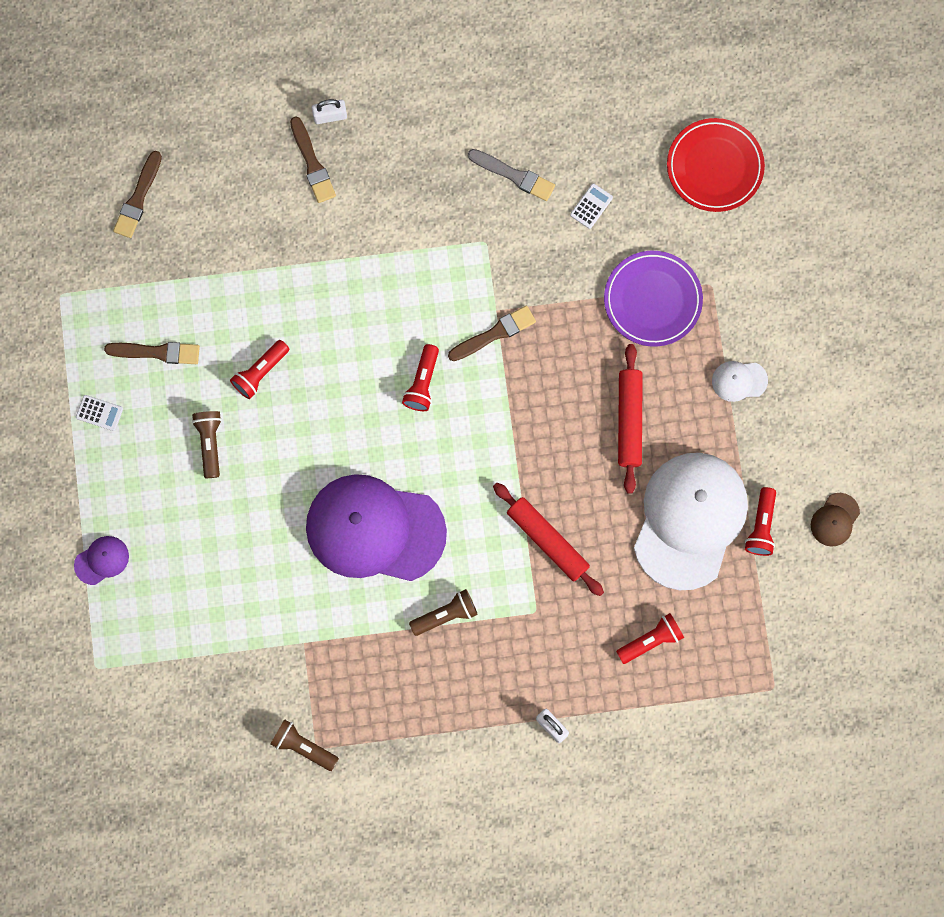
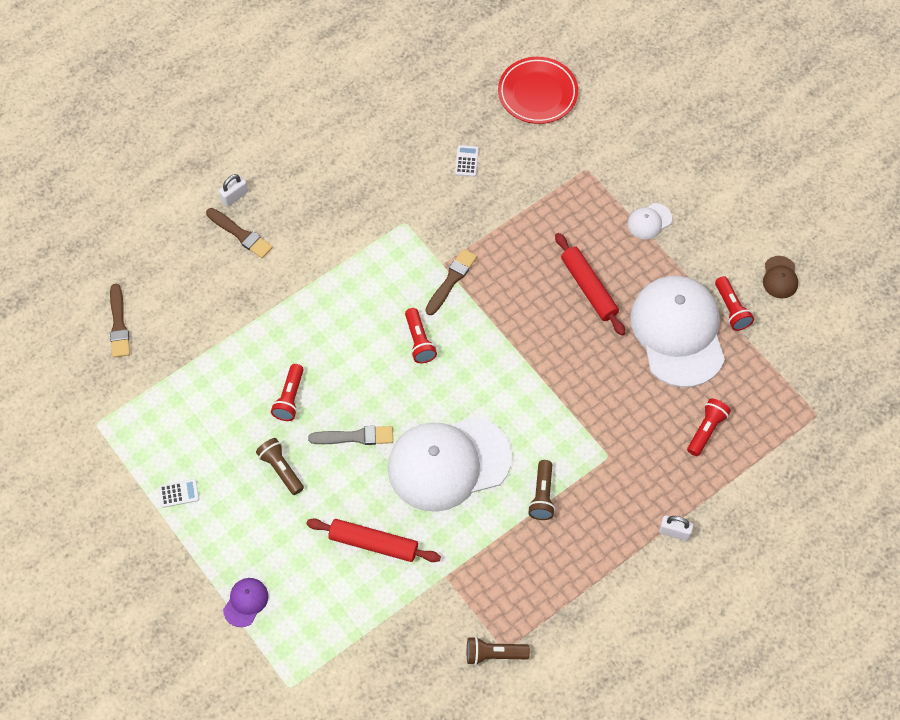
camera: 30 degrees left, 15 degrees down
(157, 352) = (199, 426): brown brush -> none
(375, 529) = (448, 463): purple cap -> white cap
(445, 615) = (542, 495): brown flashlight -> brown flashlight turned 150 degrees clockwise
(514, 175) = (397, 169): grey brush -> grey brush (355, 437)
(547, 541) = (584, 401): red rolling pin -> red rolling pin (373, 544)
(652, 300) = (551, 200): purple plate -> none

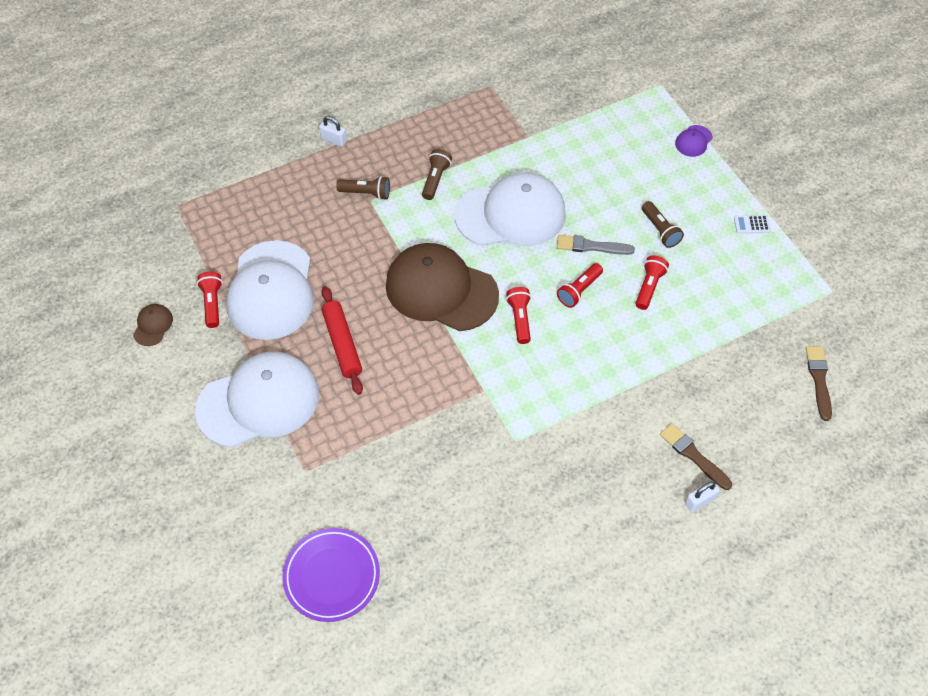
camera: 170 degrees left, 5 degrees down
(373, 544) = (584, 166): red rolling pin -> none
(451, 280) = (477, 372): brown brush -> none
(466, 161) = (434, 502): white calculator -> none
(494, 654) = (500, 84): brown flashlight -> brown flashlight (366, 193)
(505, 360) = (441, 290): none -> brown cap
(537, 93) = (332, 576): red plate -> purple plate
(649, 221) = (258, 401): white cap -> white cap, size x2.50
(706, 430) = (278, 207): red flashlight -> red flashlight (579, 290)

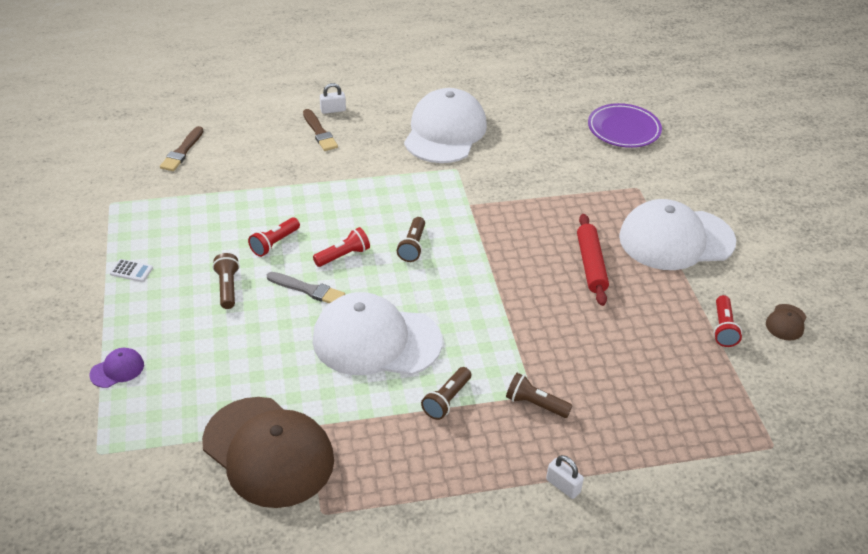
camera: 165 degrees left, 15 degrees down
(271, 290) = (659, 326): white cap -> white cap (445, 132)
(441, 290) = (480, 287): brown cap -> brown cap (268, 451)
(520, 319) = (412, 246): red flashlight -> brown flashlight

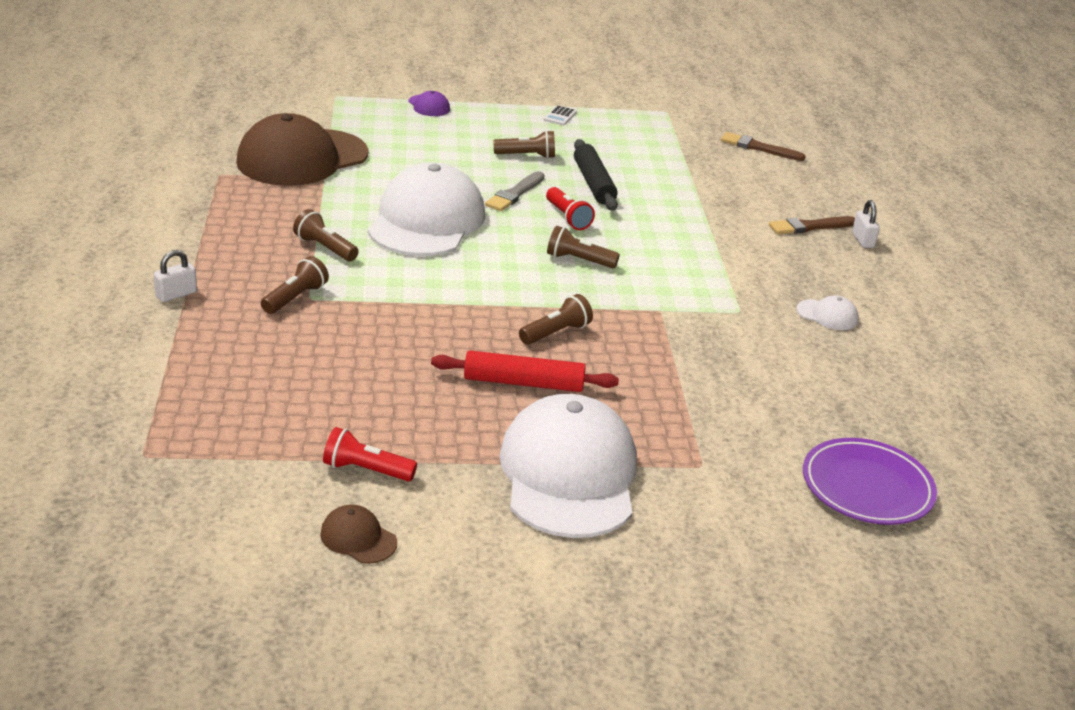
camera: 95 degrees right, 10 degrees down
(274, 243) = (593, 183): red flashlight -> black rolling pin
(445, 132) = (827, 315): white cap -> white cap, size x0.40
(522, 253) = (556, 333): none -> brown flashlight

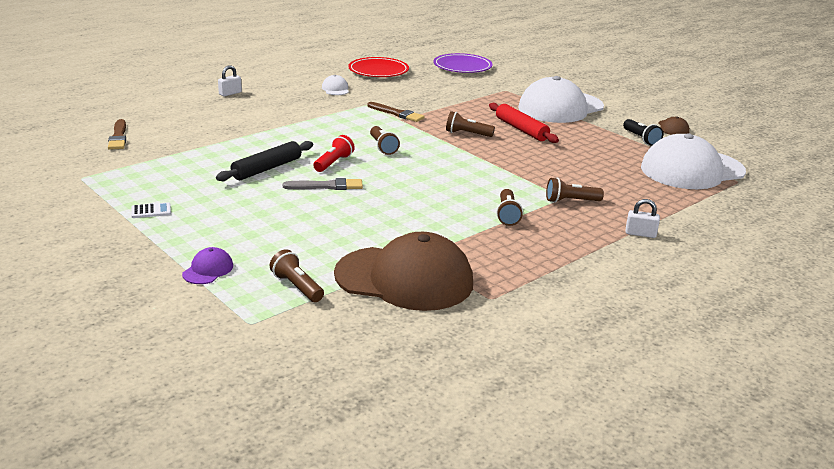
camera: 125 degrees left, 5 degrees down
(366, 470) = (641, 139): red flashlight -> black flashlight
(426, 221) = (415, 199): white cap -> white cap (692, 170)
(526, 156) = (255, 200): brown flashlight -> brown flashlight (297, 287)
(809, 227) = (233, 106): brown brush -> brown brush (396, 113)
(895, 387) = (378, 71): none -> red plate

